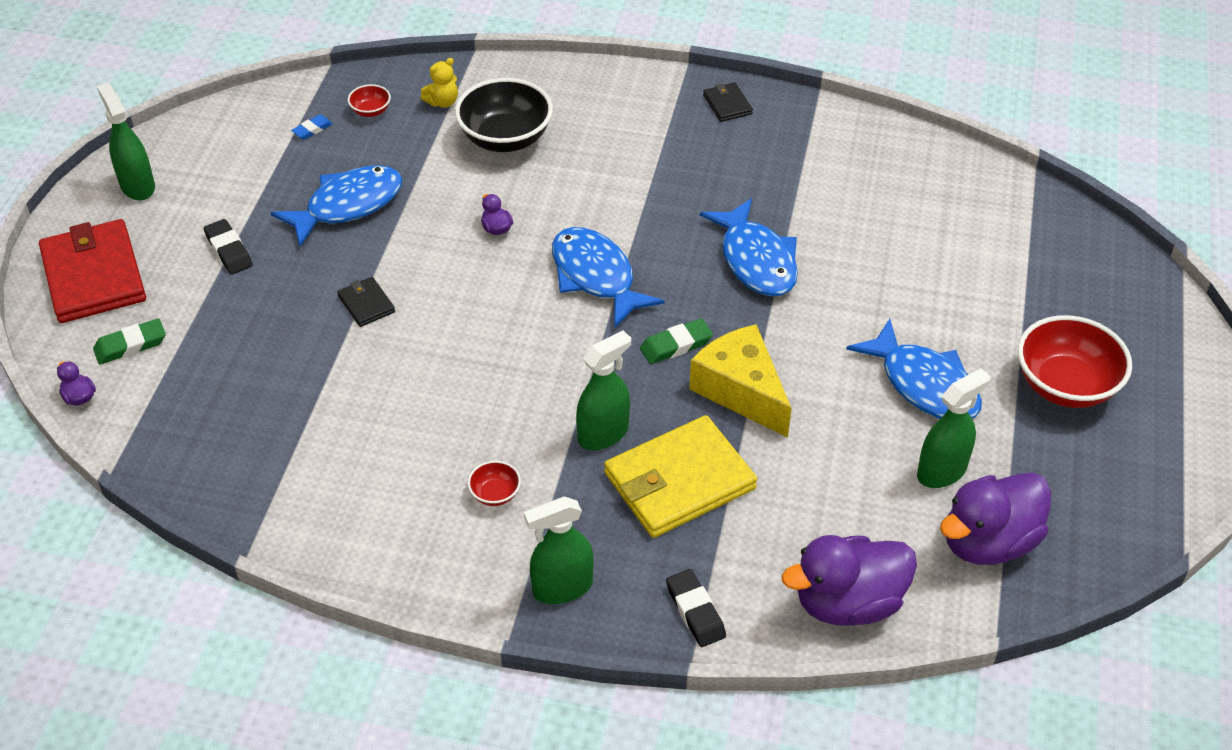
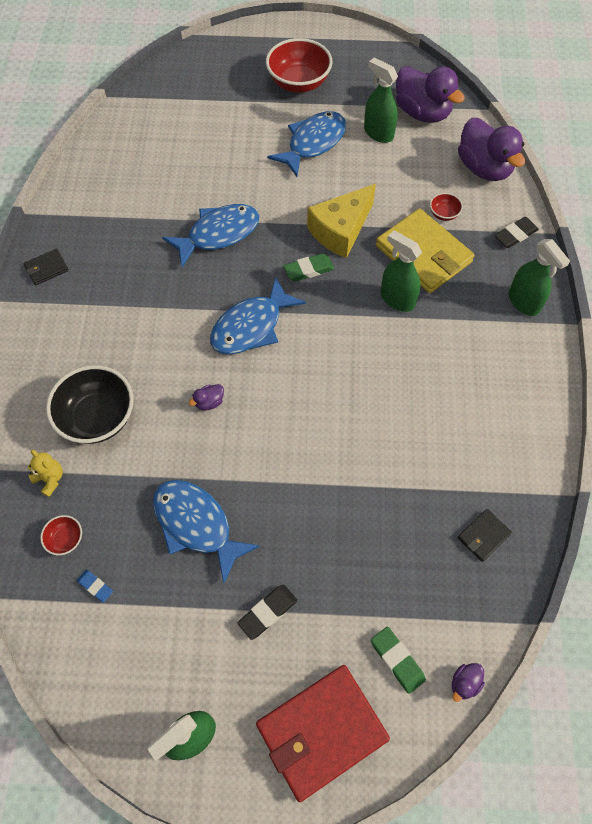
camera: 100 degrees left, 15 degrees up
(366, 304) = (310, 478): black wallet -> black wallet (483, 536)
(495, 494) = (465, 352): red bowl -> red bowl (443, 214)
(676, 345) = (308, 270): green eraser -> green eraser turned 75 degrees counterclockwise

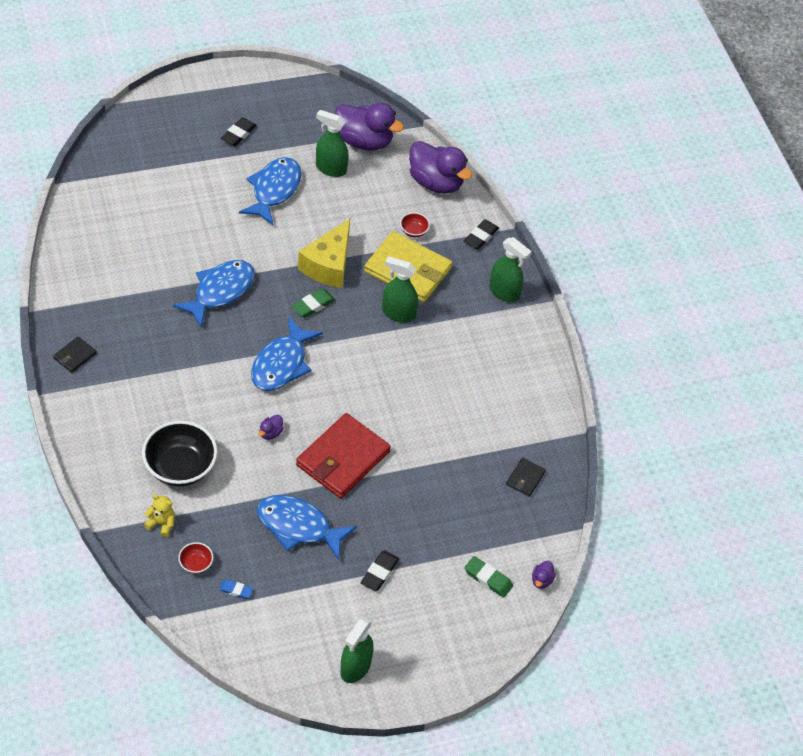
camera: 25 degrees left, 10 degrees down
(298, 83) = (238, 134): red bowl -> black eraser
(321, 731) = (448, 638): red wallet -> red wallet (342, 458)

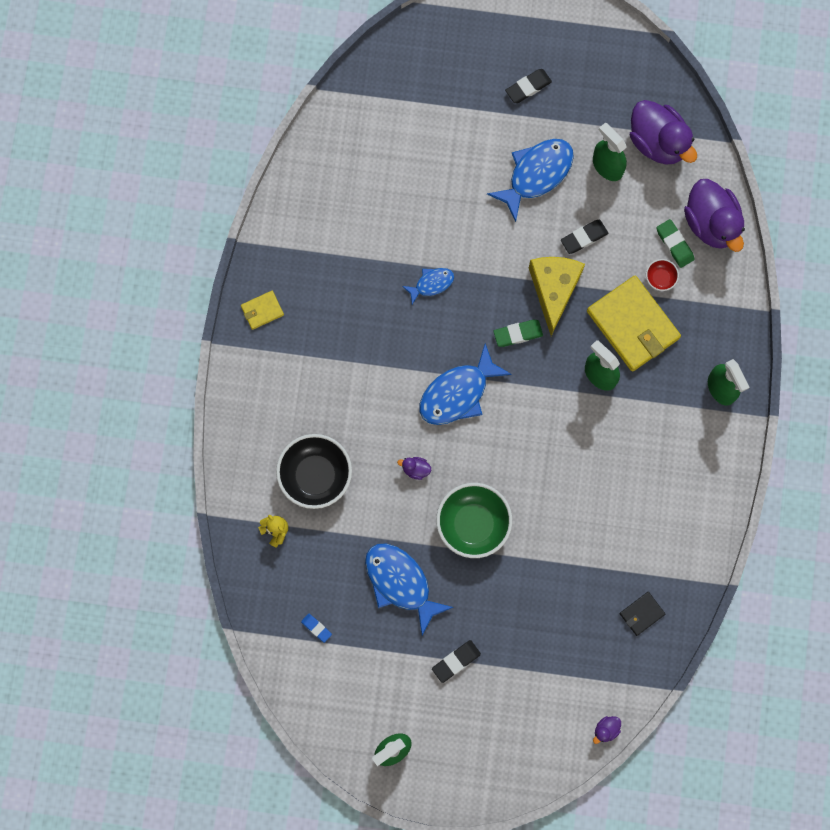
camera: 30 degrees right, 25 degrees up
(75, 356) = (262, 310): black wallet -> yellow wallet
(196, 564) = (290, 586): red bowl -> none
(220, 291) = (431, 284): blue fish -> blue fish, size x0.54
(270, 433) = (415, 469): purple duck -> purple duck turned 45 degrees clockwise
(328, 265) = (554, 290): yellow cheese -> yellow cheese turned 135 degrees clockwise
(342, 458) = (473, 524): red wallet -> green bowl
(480, 236) = (728, 310): black eraser -> black eraser (584, 237)
(488, 578) = (555, 708): green eraser -> green eraser (674, 244)

